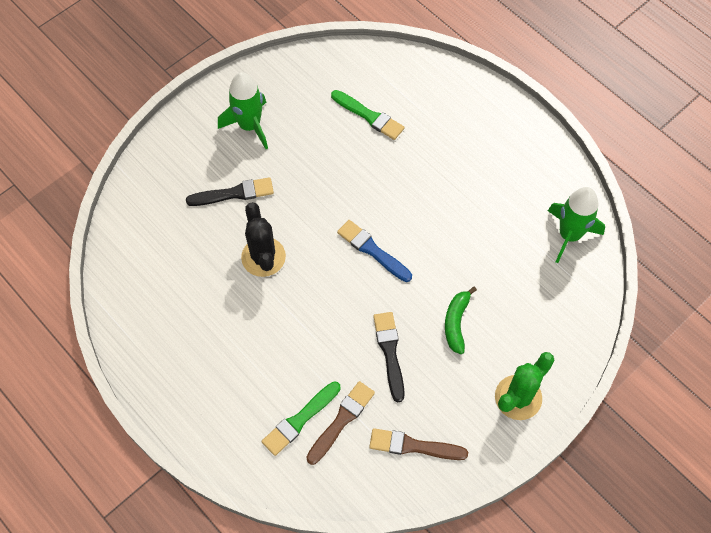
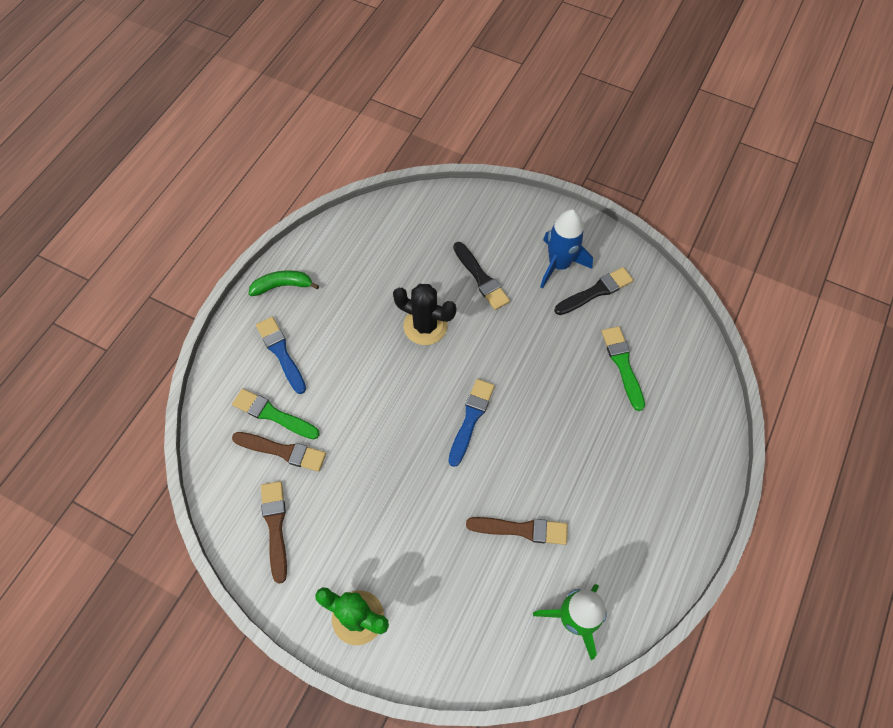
camera: 70 degrees right, 0 degrees up
(235, 395) = (281, 353): none -> blue brush
(249, 126) = (559, 264): green rocket -> blue rocket
(263, 257) = (425, 326): black cactus -> black cactus turned 60 degrees clockwise
(369, 116) = (622, 364): green brush -> green brush turned 150 degrees clockwise
(390, 352) = (366, 472): black brush -> black brush (596, 291)
(456, 323) = (421, 526): green banana -> green banana (282, 286)
(485, 246) = (521, 529): none -> brown brush

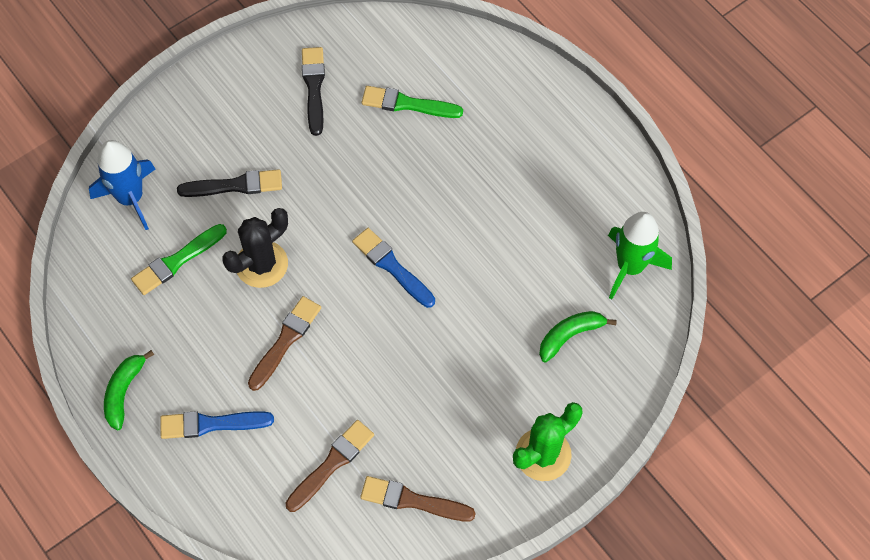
camera: 65 degrees left, 0 degrees up
(273, 414) = (283, 459): green brush -> green brush (177, 261)
(479, 593) = (570, 336): none -> green banana
(521, 529) = (527, 272): brown brush -> brown brush (285, 340)
(559, 264) = (262, 105): blue rocket -> blue rocket (130, 198)

